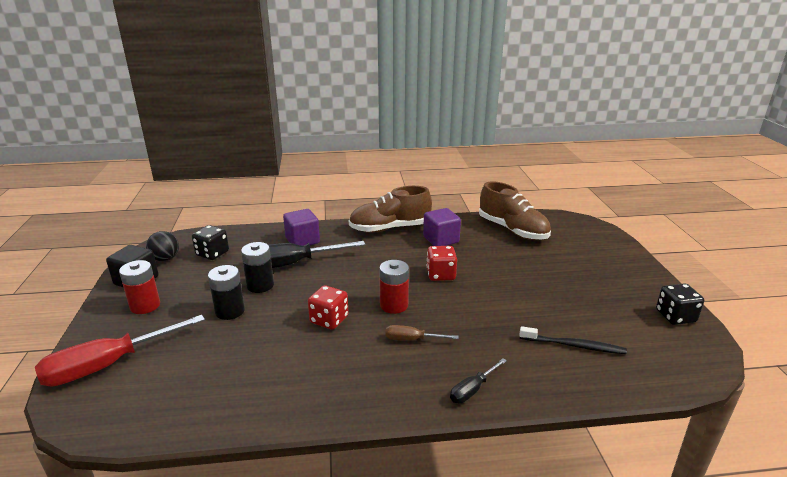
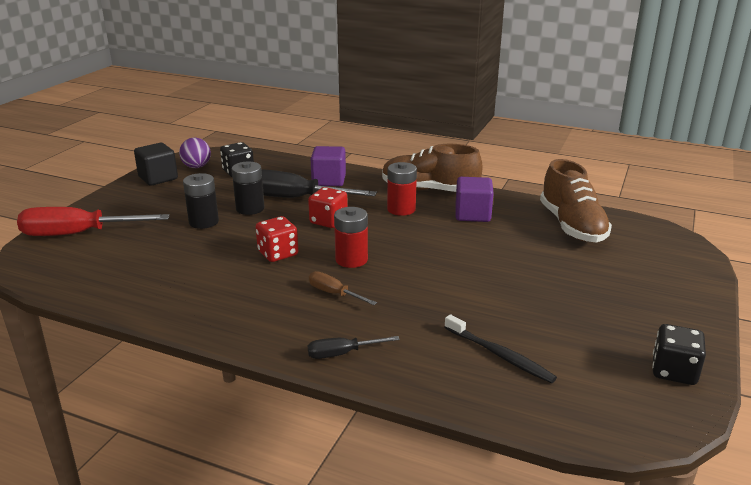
camera: 30 degrees right, 0 degrees up
(145, 306) = (145, 199): red battery -> red battery (401, 209)
(165, 259) = (196, 167): black ball -> purple ball
(441, 275) = (432, 247): red dice -> red dice (328, 221)

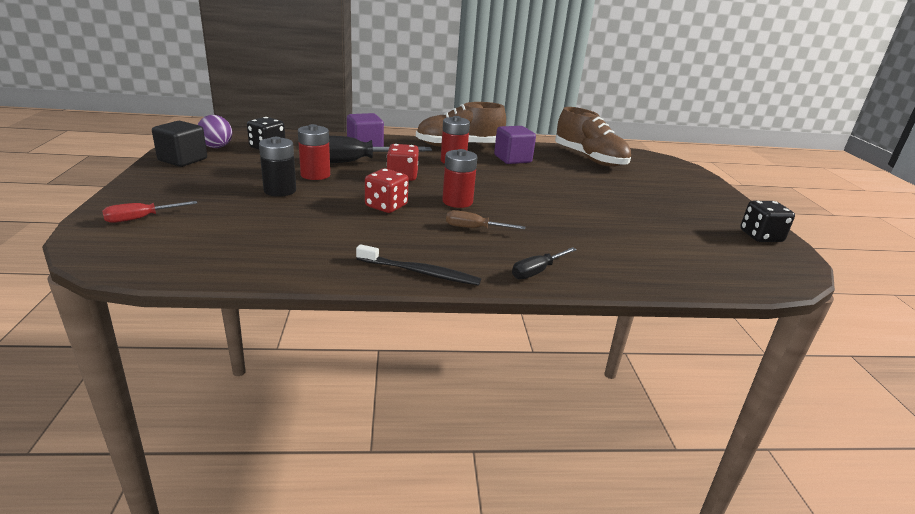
camera: 30 degrees left, 0 degrees up
(78, 234) = (141, 218): red screwdriver -> red screwdriver, size x0.49
(250, 208) = (315, 175): black battery -> red battery
(500, 355) = (650, 248): black toothbrush -> black toothbrush (420, 272)

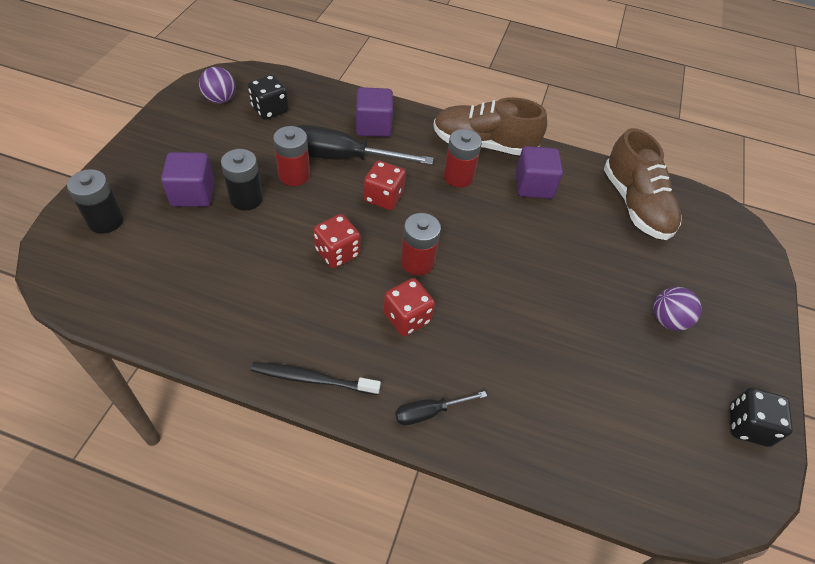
camera: 20 degrees right, 25 degrees up
(141, 218) = (106, 221): red screwdriver -> black battery
(183, 160) = (179, 120): black cube -> none
(225, 194) = (193, 193): none -> purple cube
(420, 272) = (312, 379): black toothbrush -> black toothbrush turned 150 degrees clockwise
(474, 228) = (407, 318): brown screwdriver -> red dice
(662, 201) = (667, 320): none -> purple ball

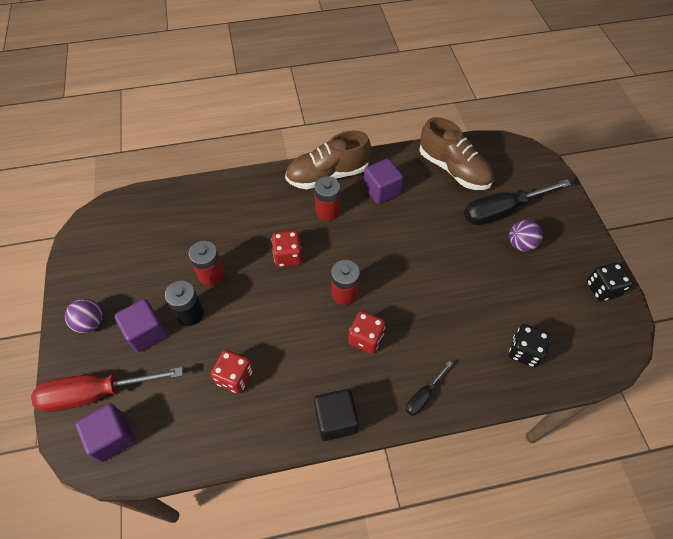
camera: 25 degrees left, 5 degrees up
(106, 221) = (96, 393): black battery -> red screwdriver
(220, 99) = (105, 241): purple ball -> purple ball (90, 323)
(270, 110) = (151, 229): black dice -> black dice (524, 351)
(312, 379) = (335, 420): black toothbrush -> black cube
(337, 252) = (286, 318): red dice -> red dice (234, 377)
(341, 158) = (235, 241): black screwdriver -> black screwdriver (502, 211)
(373, 126) = (240, 201): purple cube -> purple cube (112, 437)

